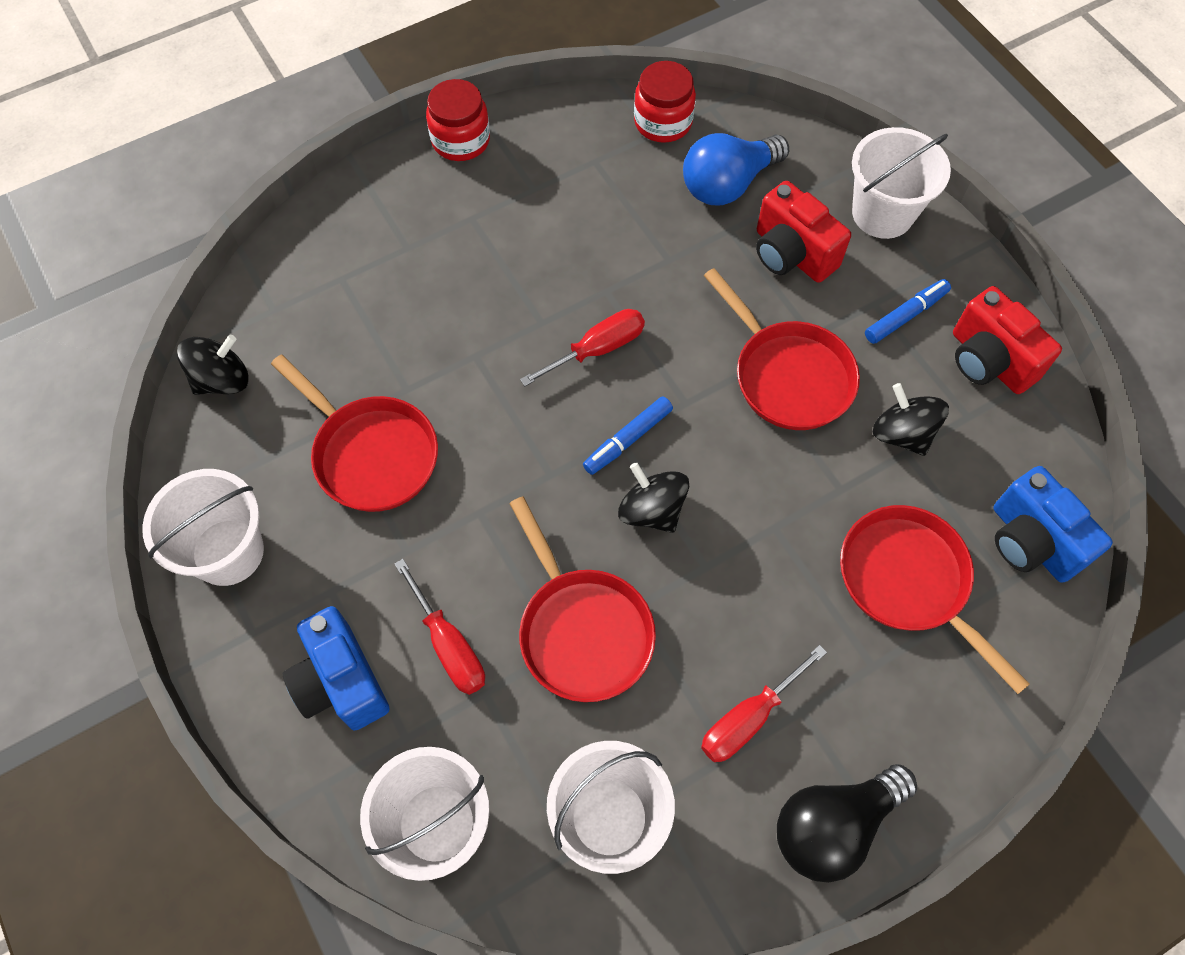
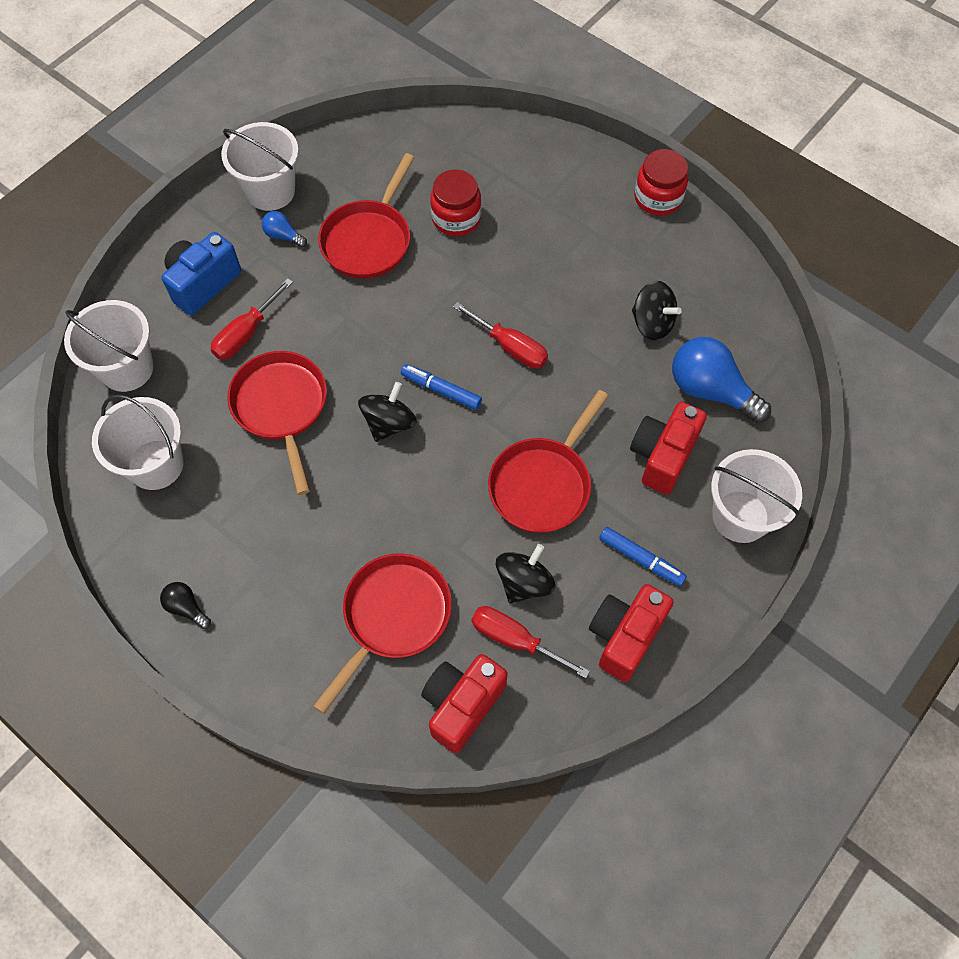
camera: 70 degrees right, 0 degrees up
(222, 380) = (391, 139): black spinning top -> black spinning top (652, 323)
(312, 556) = (283, 236): none -> blue light bulb
(582, 630) = (281, 407): red pan -> red pan turned 120 degrees clockwise
(663, 122) = (750, 325): red jar -> red jar (456, 218)
(748, 718) = (249, 531): red screwdriver -> red screwdriver (515, 639)
(833, 825) = (187, 608): black light bulb -> black light bulb, size x0.48
(1031, 541) = (462, 705): blue camera -> red camera

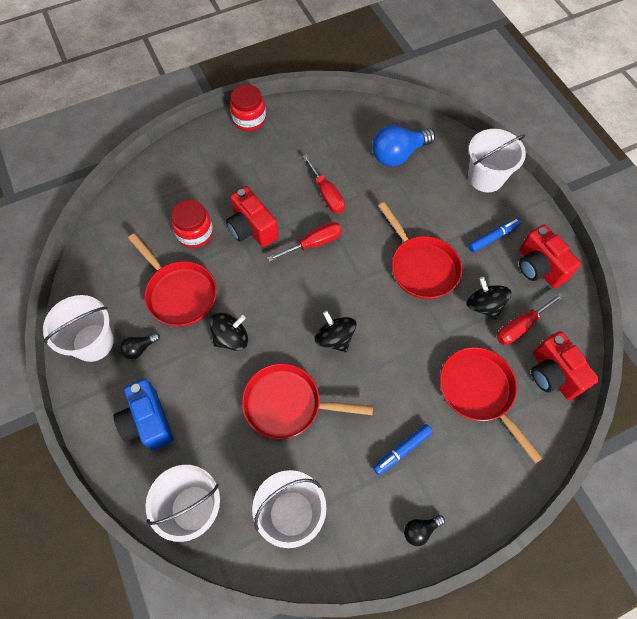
camera: 65 degrees left, 0 degrees up
(246, 333) = (211, 406): red screwdriver -> red screwdriver (327, 194)
(283, 236) = (140, 348): blue light bulb -> black light bulb
(441, 390) = (325, 297): blue marker -> blue marker (402, 450)
(652, 323) = (337, 162): black spinning top -> black spinning top (231, 338)
(662, 456) = (430, 197): red camera -> red camera (252, 229)

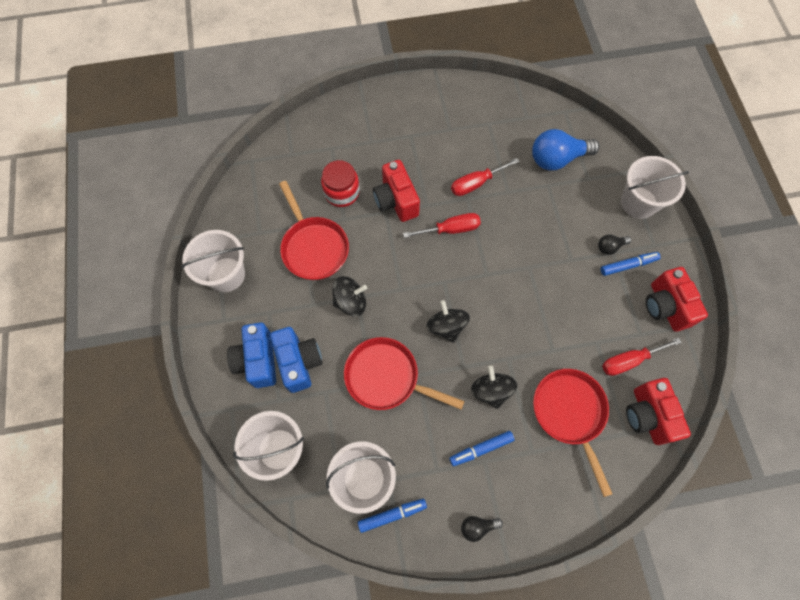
camera: 15 degrees right, 5 degrees up
(140, 348) = (266, 291): black light bulb -> black light bulb (610, 247)
(193, 412) = (299, 362): none -> blue camera
(249, 119) = (421, 90): red jar -> none
(327, 194) = (476, 183): red screwdriver -> red screwdriver turned 75 degrees clockwise
(330, 543) = (392, 514): none -> blue marker
(421, 267) = (548, 278): red pan -> none
(484, 305) = (599, 331): black spinning top -> black spinning top (491, 390)

